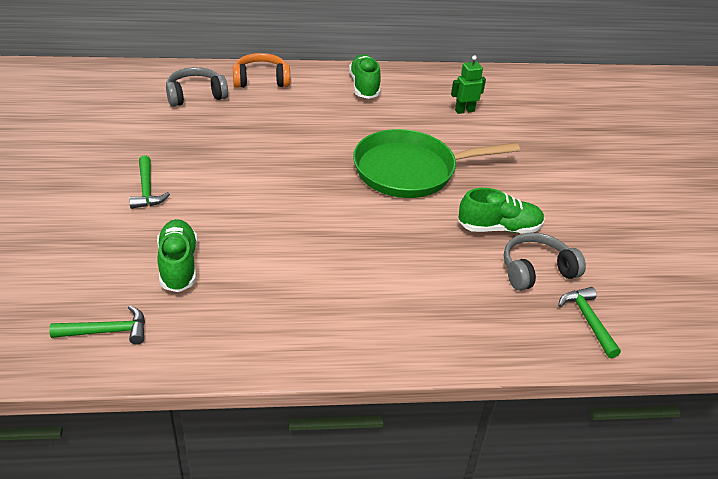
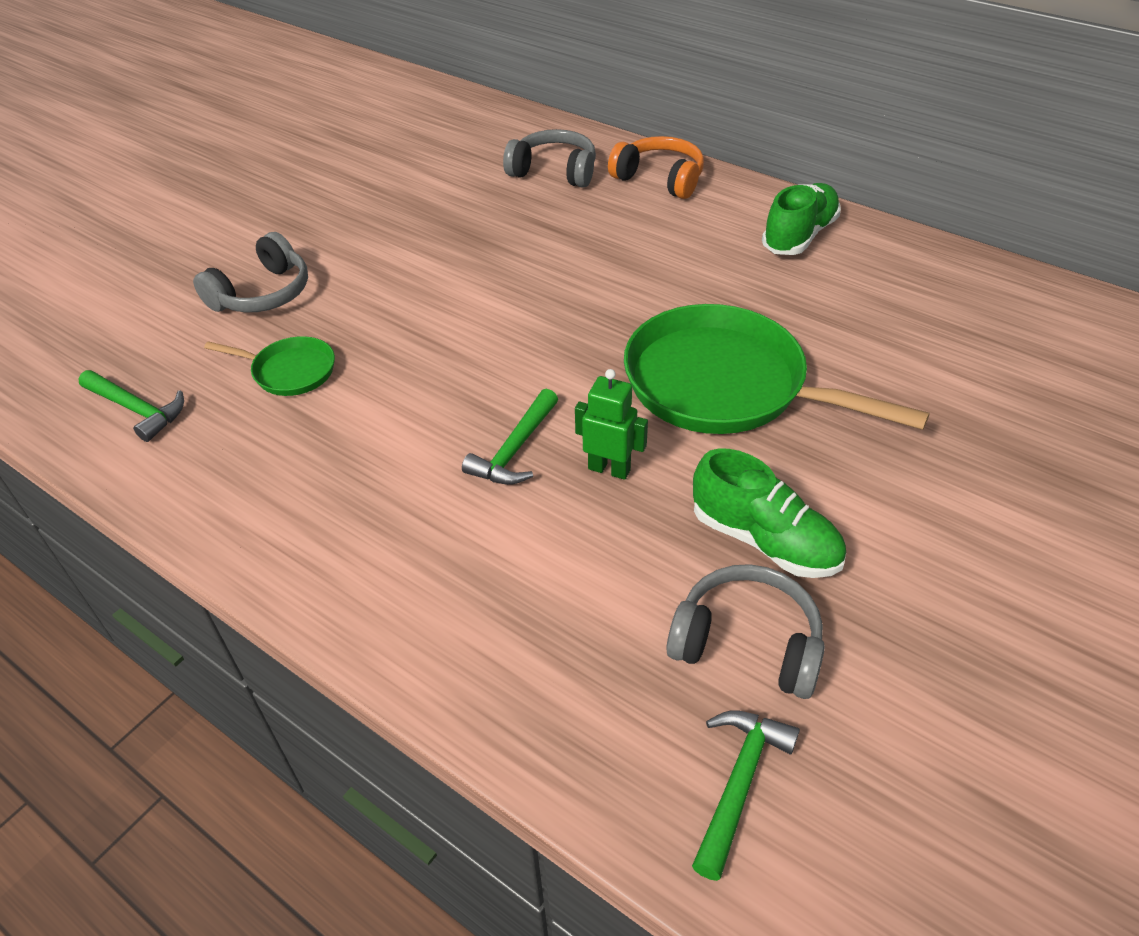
camera: 45 degrees right, 5 degrees up
(99, 232) = (262, 294): none -> grey headphones
(147, 190) = (366, 265): green hammer -> green hammer (515, 450)
(178, 265) = (290, 371): green shoe -> green pan
(464, 110) = (926, 330): green robot -> green robot (609, 469)

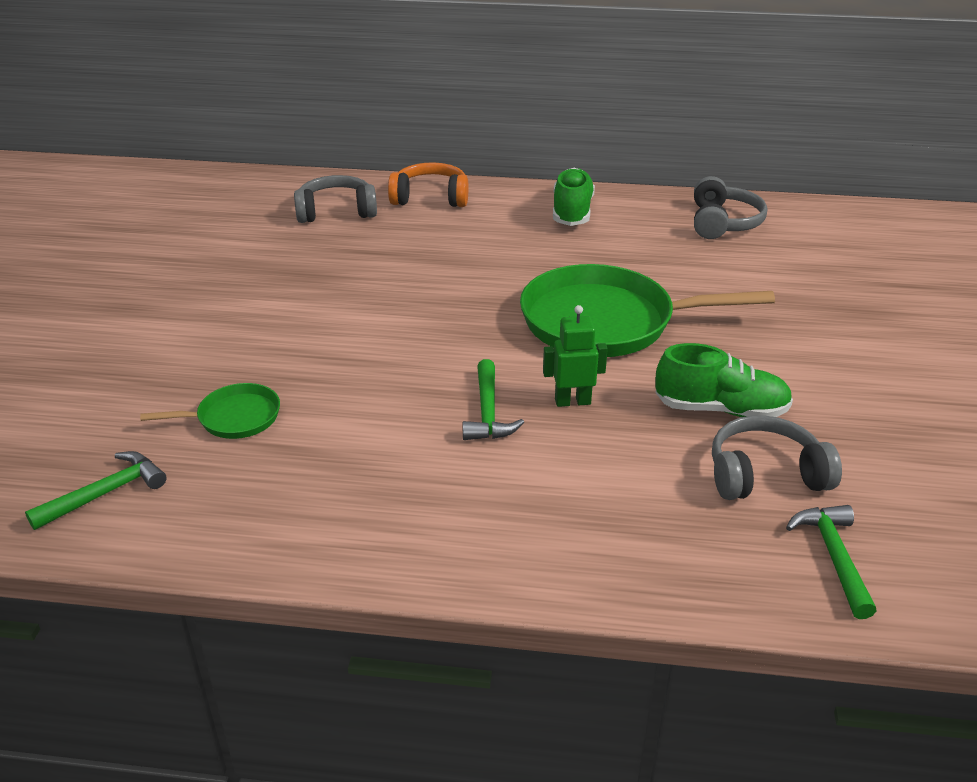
camera: 30 degrees left, 10 degrees down
(137, 409) = (106, 493): green hammer -> green hammer turned 45 degrees counterclockwise
(262, 294) = (146, 367): grey headphones -> grey headphones (723, 223)

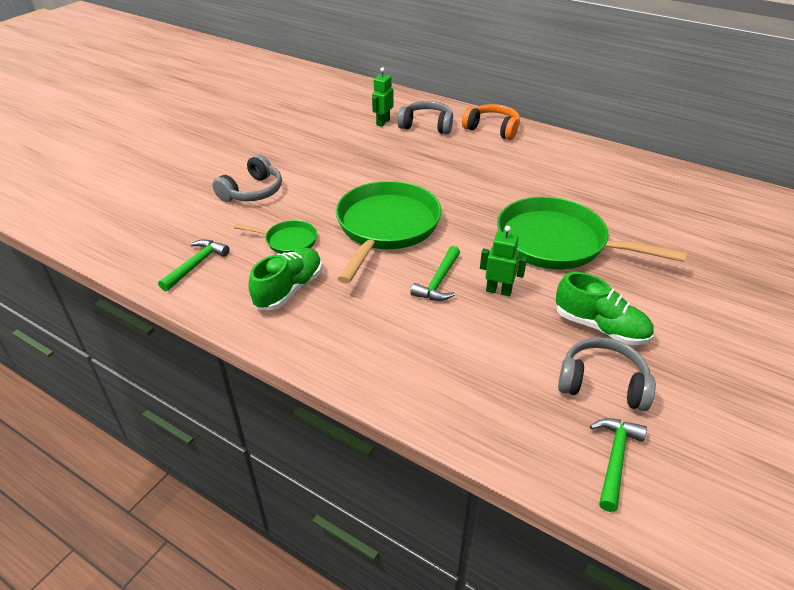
camera: 25 degrees right, 5 degrees up
(106, 493) = (196, 265): green hammer -> green hammer turned 45 degrees counterclockwise
(268, 220) = (383, 122): none -> green robot
(368, 361) = (386, 227): none -> green pan
(572, 212) = (583, 160): green shoe -> green shoe (289, 289)
(723, 223) = (693, 192): grey headphones -> grey headphones (252, 191)

